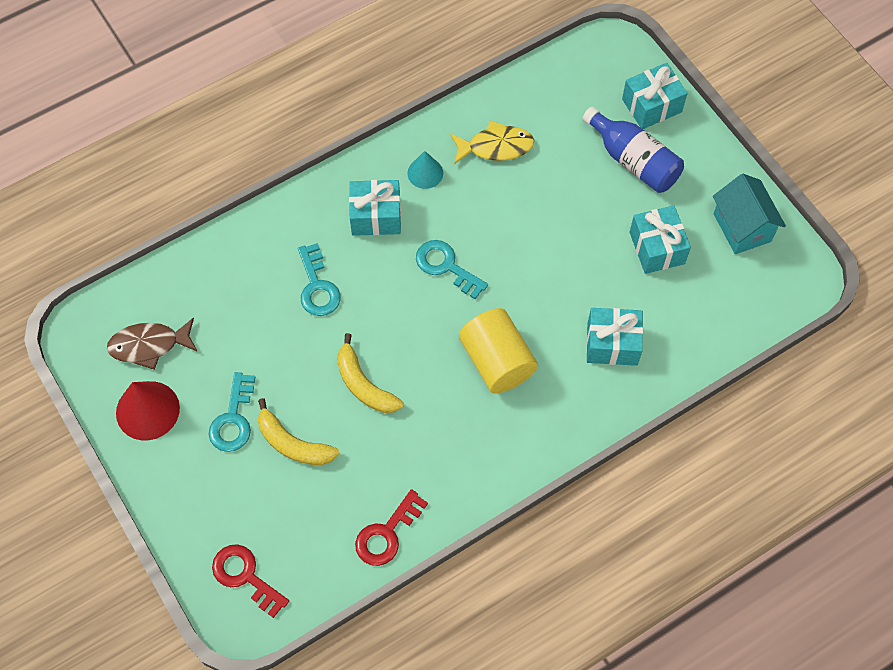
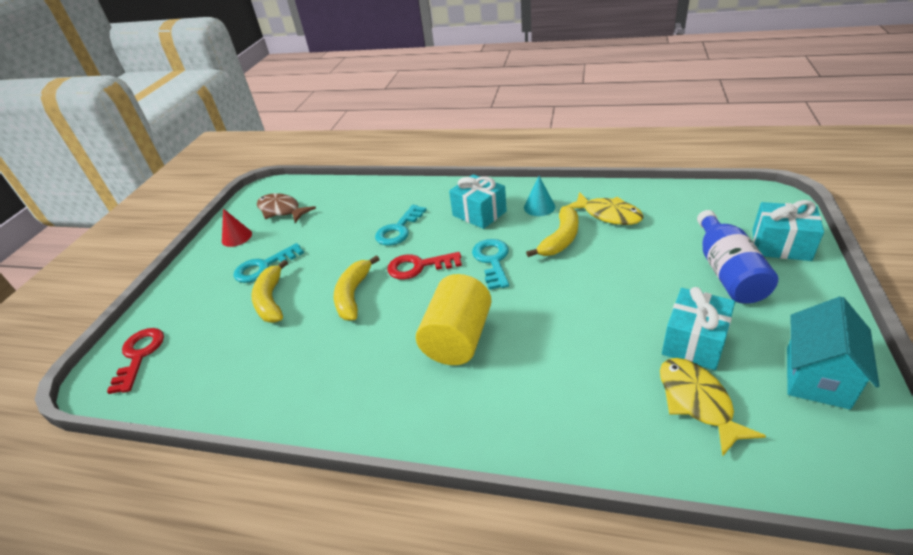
camera: 50 degrees right, 25 degrees down
(147, 410) = (237, 237): red cone -> red cone, size x0.61
(387, 534) = (237, 398): red key -> red key (418, 266)
(481, 204) = (560, 239): none -> yellow banana
(612, 344) = (572, 389): turquoise gift -> none
(691, 297) = (697, 402): none -> yellow fish

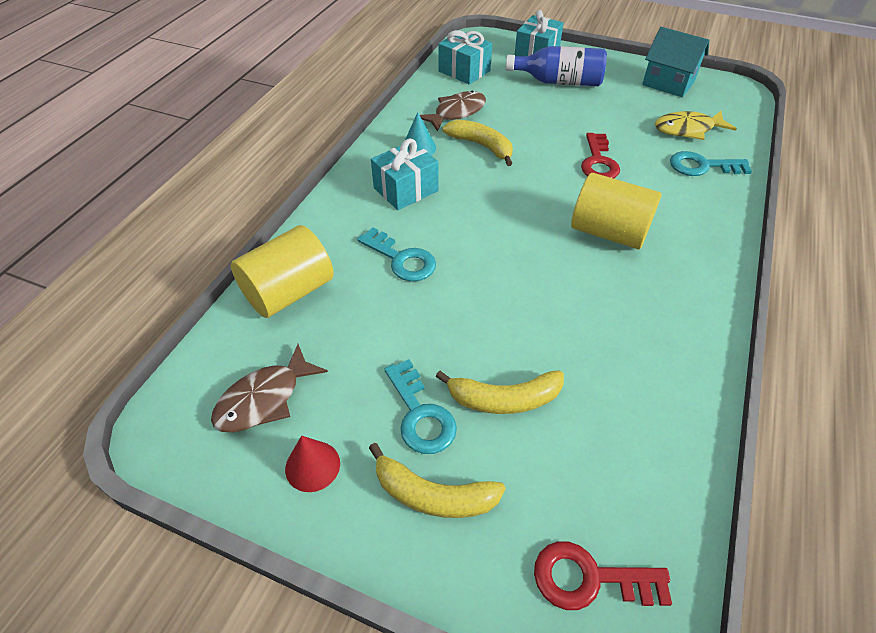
camera: 85 degrees left, 10 degrees up
(353, 295) = (519, 309): yellow banana -> yellow banana (433, 494)
(362, 195) = (289, 292): none -> yellow cylinder
(418, 266) = (486, 248): red key -> red key (598, 162)
(492, 260) = (497, 193): turquoise key -> turquoise key (702, 166)
(608, 215) = (456, 112): yellow fish -> brown fish
(694, 342) = (631, 115): turquoise gift -> turquoise gift (464, 71)

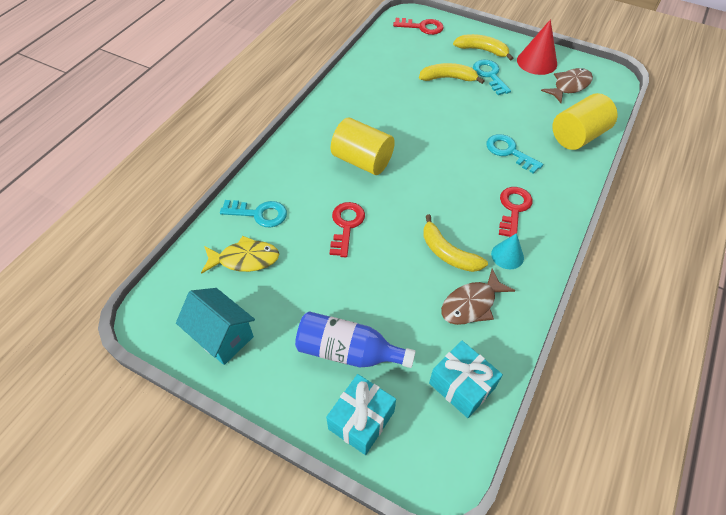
camera: 175 degrees left, 5 degrees up
(312, 466) = (537, 62): red cone -> red cone, size x1.63
(406, 189) = (513, 209): turquoise gift -> red key

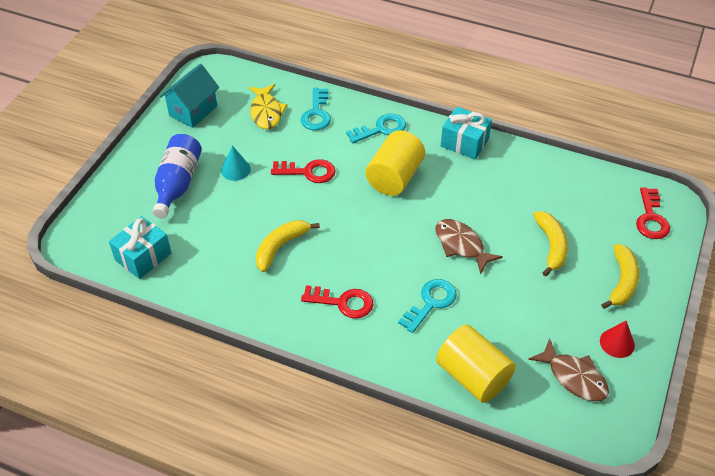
camera: 85 degrees right, 5 degrees down
(361, 420) = (119, 196): turquoise gift -> turquoise gift (464, 143)
(471, 304) = (223, 264): brown fish -> brown fish (461, 245)
(489, 75) = (570, 288): turquoise key -> turquoise key (381, 129)
(507, 255) = (280, 294): turquoise cone -> turquoise cone (235, 169)
(537, 62) = (617, 343): red cone -> red cone, size x0.61

